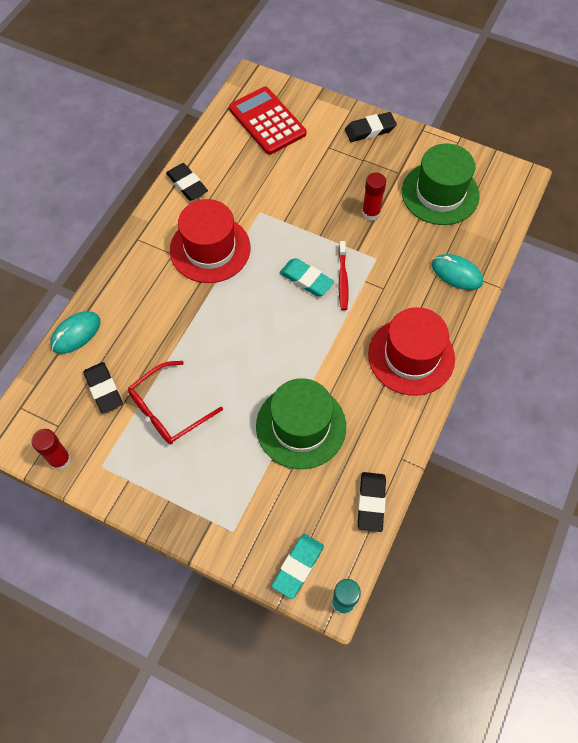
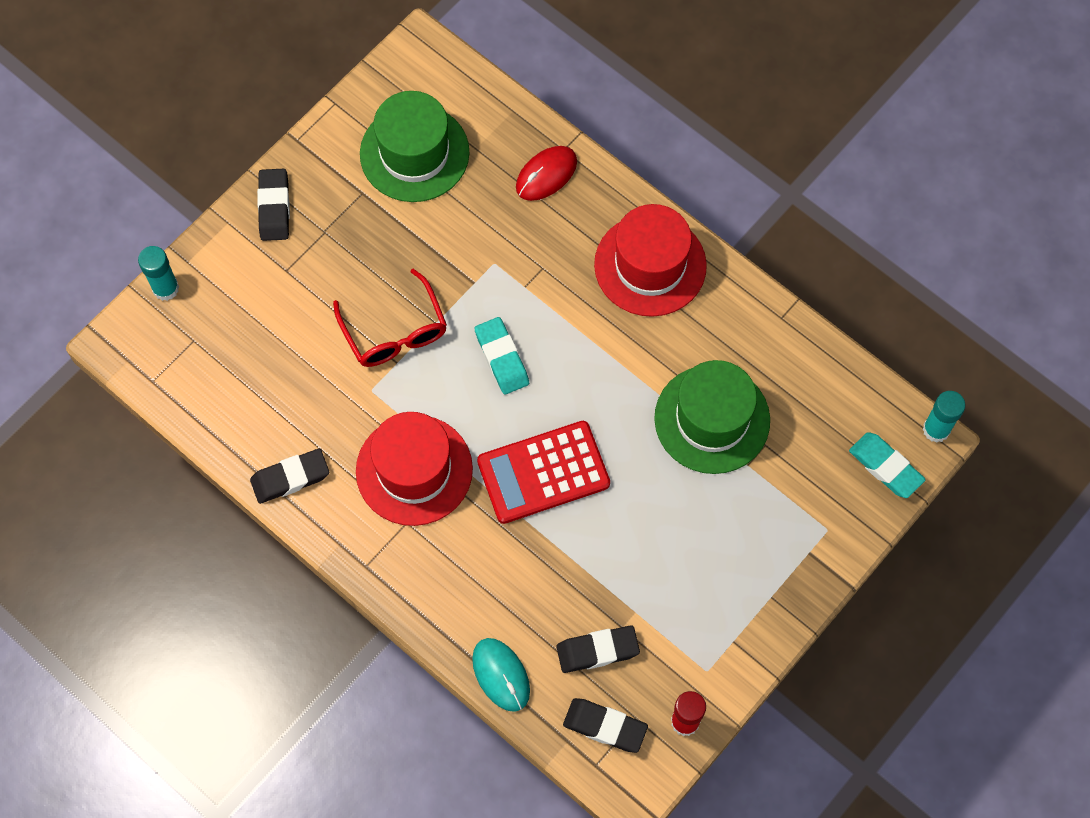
camera: 75 degrees left, 5 degrees up
(168, 410) = (648, 573): red glasses -> red glasses (394, 331)
(267, 121) = (208, 340): red calculator -> red calculator (543, 472)
(295, 92) = (165, 288): none -> turquoise glue stick
(306, 279) = (501, 358): turquoise eraser -> turquoise eraser turned 75 degrees counterclockwise
(343, 279) = (514, 313): red toothbrush -> none
(371, 213) = (419, 248): red glue stick -> none
(371, 503) = (828, 367): black eraser -> black eraser (605, 726)
(456, 273) = (546, 175): turquoise mouse -> red mouse

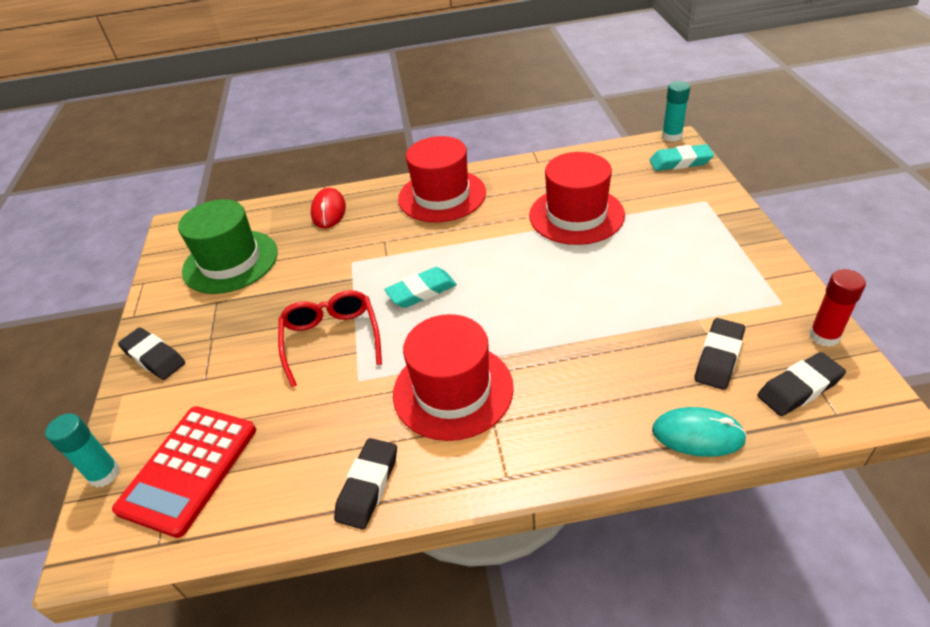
camera: 45 degrees left, 25 degrees down
(394, 331) = (331, 339): red glasses -> red glasses turned 120 degrees counterclockwise
(501, 358) = (421, 291): turquoise eraser -> turquoise eraser turned 45 degrees counterclockwise
(543, 472) = (533, 313): red calculator -> red calculator (189, 469)
(712, 419) = (576, 215): green hat -> red hat

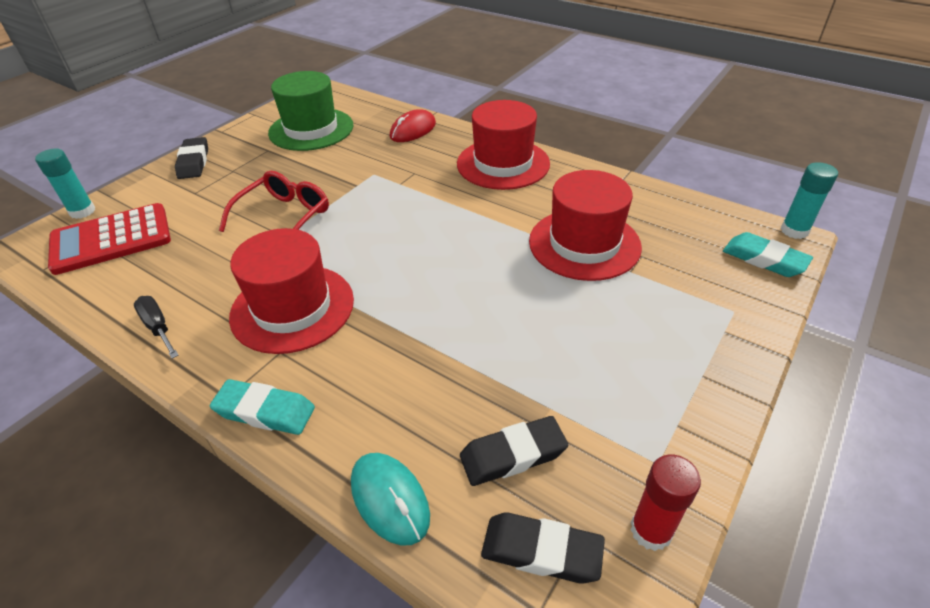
camera: 40 degrees right, 0 degrees up
(368, 486) = (158, 327): black eraser -> black screwdriver
(421, 291) = (381, 224): turquoise eraser -> turquoise eraser (265, 411)

